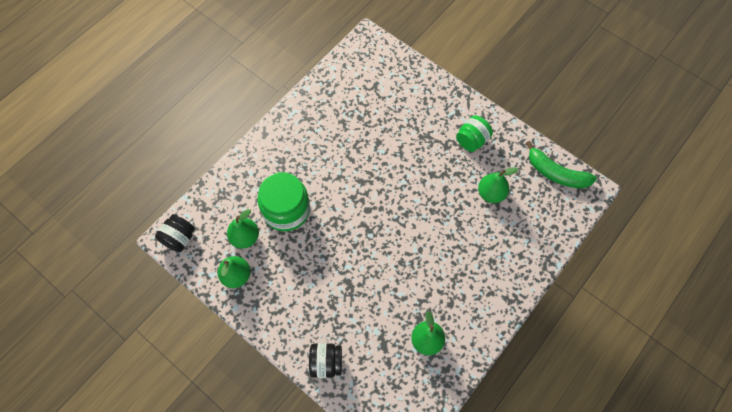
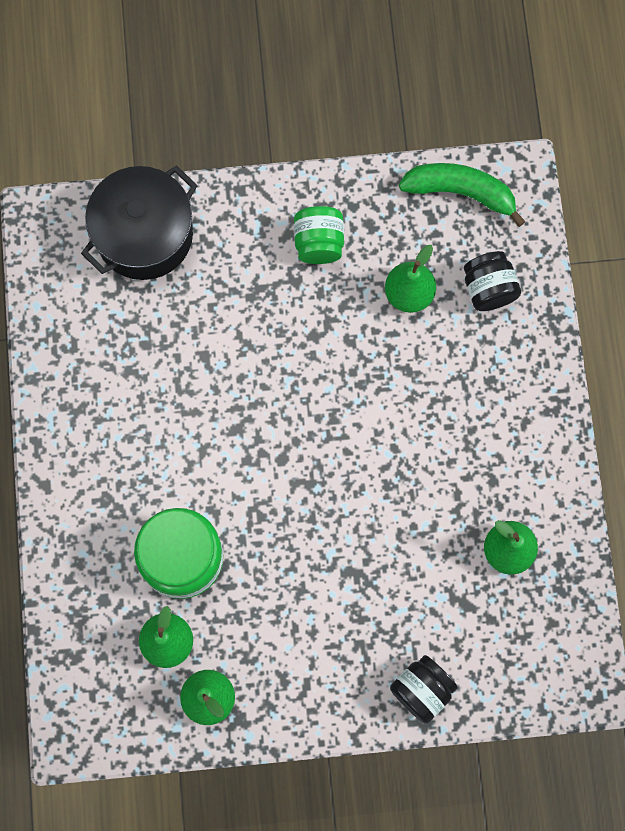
camera: 45 degrees left, 10 degrees up
(179, 238) = (86, 725): black jar -> black jar (488, 289)
(402, 78) = (144, 235): none -> black pot
(556, 173) = (460, 192): green banana -> green banana turned 150 degrees counterclockwise

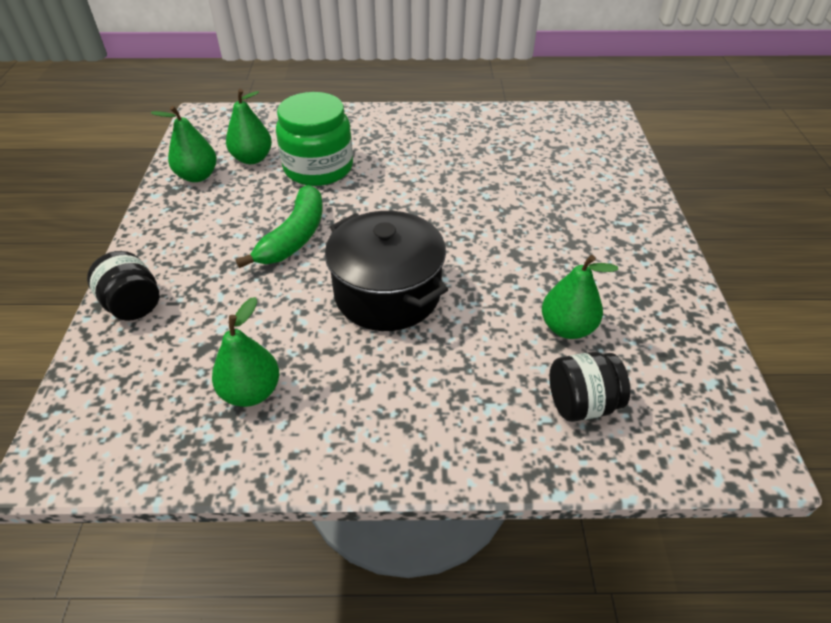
camera: 95 degrees right, 30 degrees down
(144, 235) = (603, 160): black pot -> black pot (387, 293)
(319, 243) = (615, 262): green jar -> none
(460, 192) = (707, 386): green banana -> green banana (294, 237)

